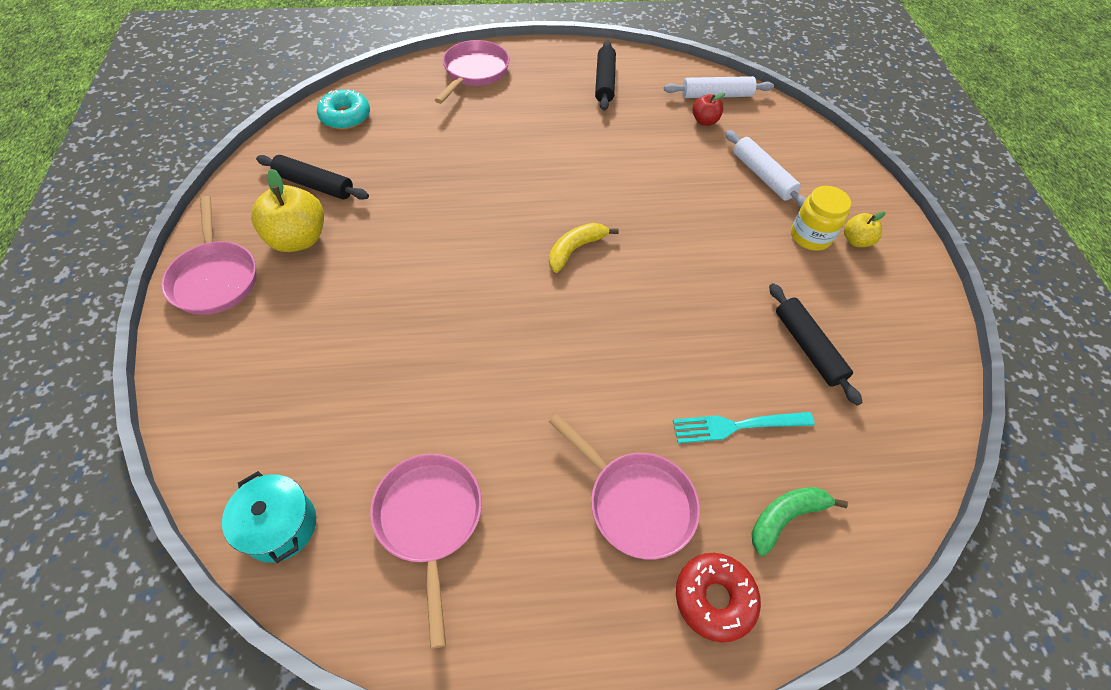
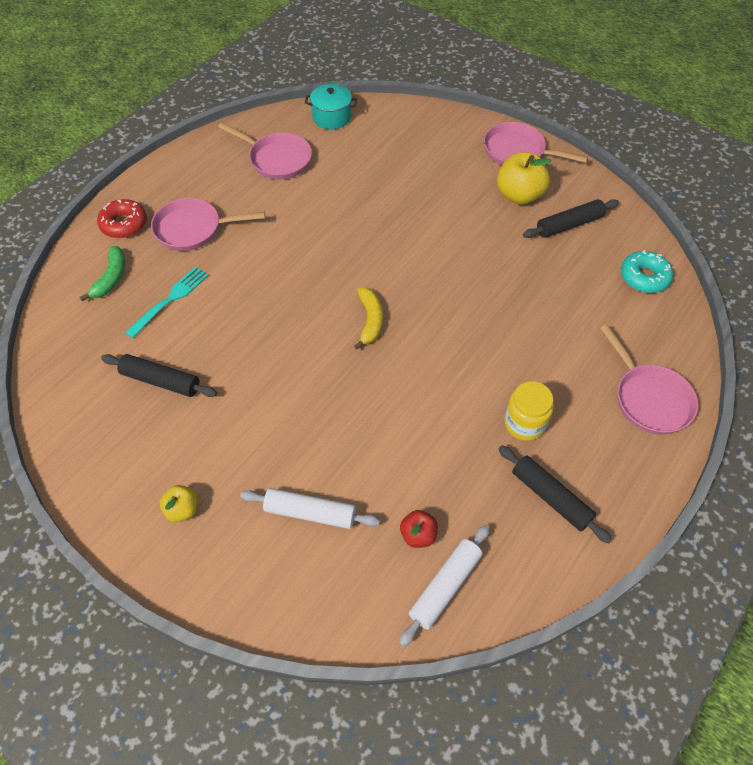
camera: 135 degrees right, 0 degrees up
(810, 236) = (222, 480): yellow jar -> yellow jar (524, 423)

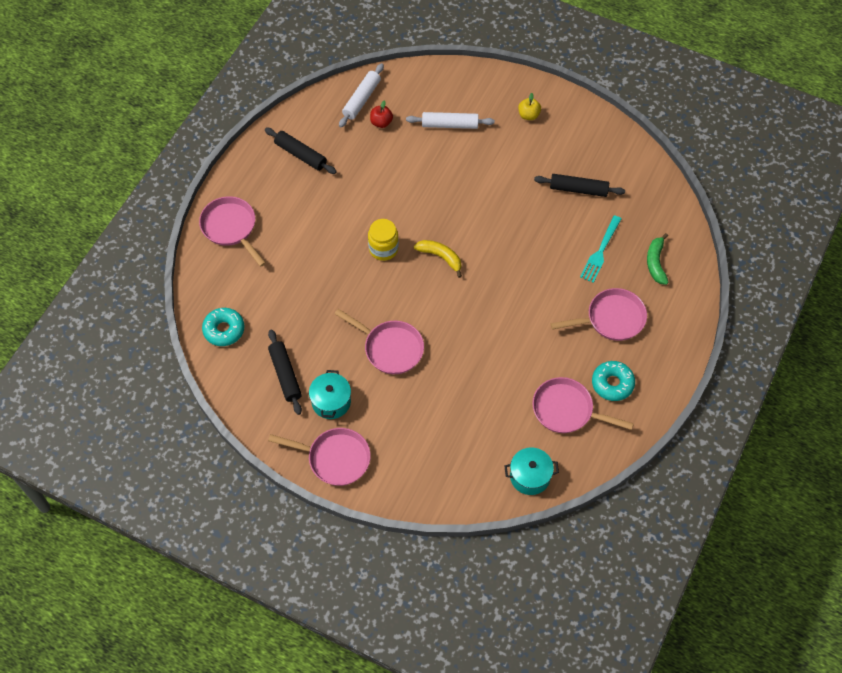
camera: 170 degrees right, 5 degrees up
(124, 224) = (672, 314): red donut -> none
(221, 174) = (612, 383): none -> turquoise donut
(370, 321) = (441, 257): yellow banana -> yellow banana turned 135 degrees clockwise
(449, 234) = (390, 348): none -> pink pan
(519, 195) = (331, 402): yellow apple -> turquoise pot
(524, 423) = (319, 198): yellow jar -> yellow jar (383, 249)
(569, 225) = (285, 375): black rolling pin -> black rolling pin turned 75 degrees counterclockwise

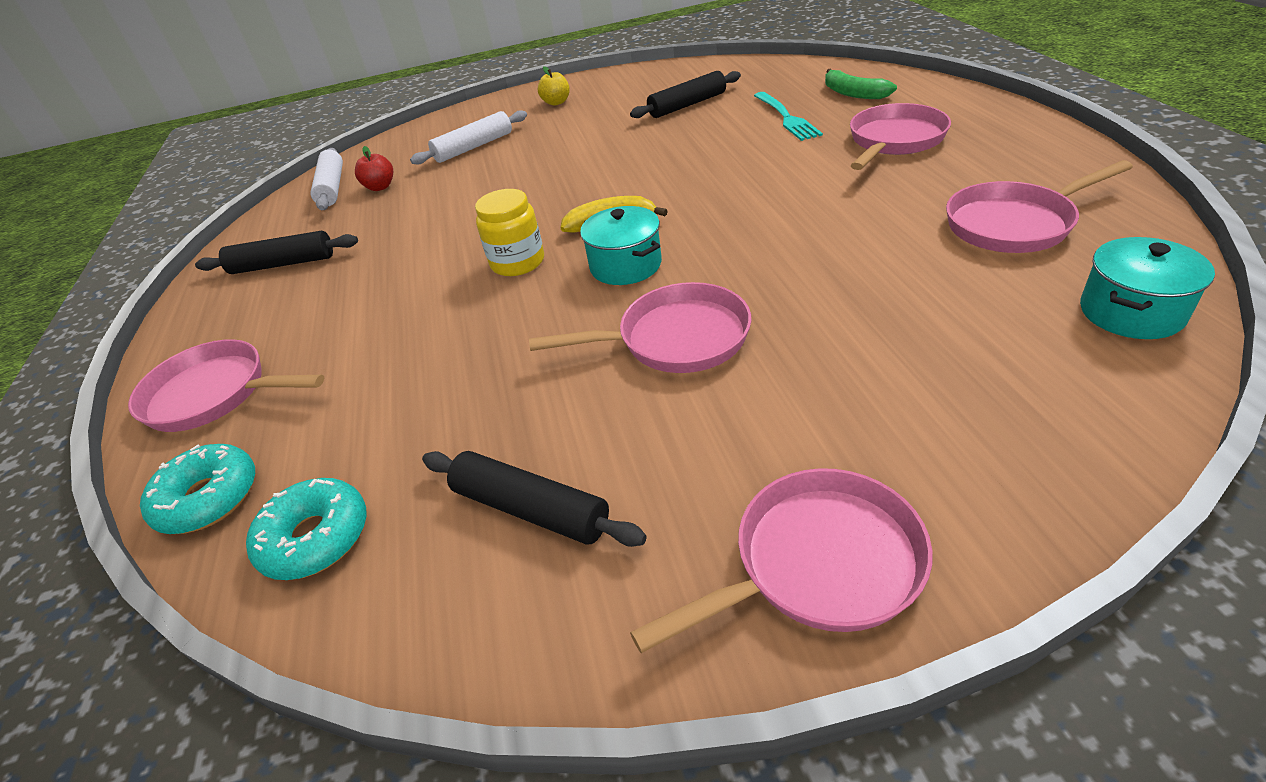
camera: 35 degrees left, 20 degrees down
(331, 402) = (676, 478): turquoise pot -> turquoise pot (625, 265)
(612, 383) = (1006, 173): turquoise donut -> turquoise donut (208, 498)

